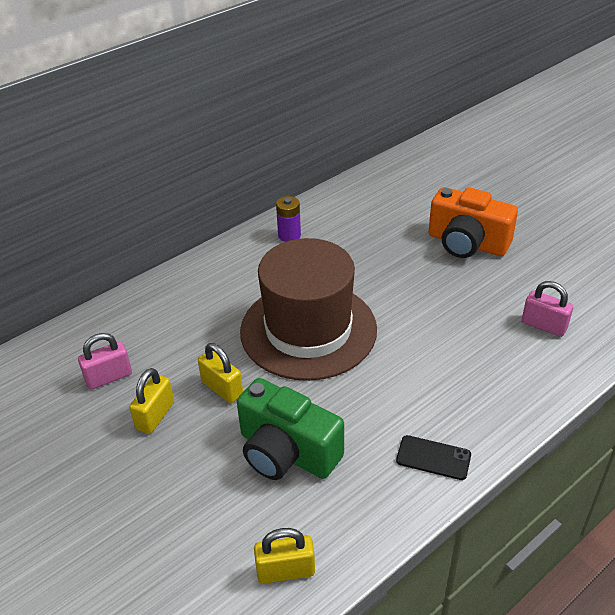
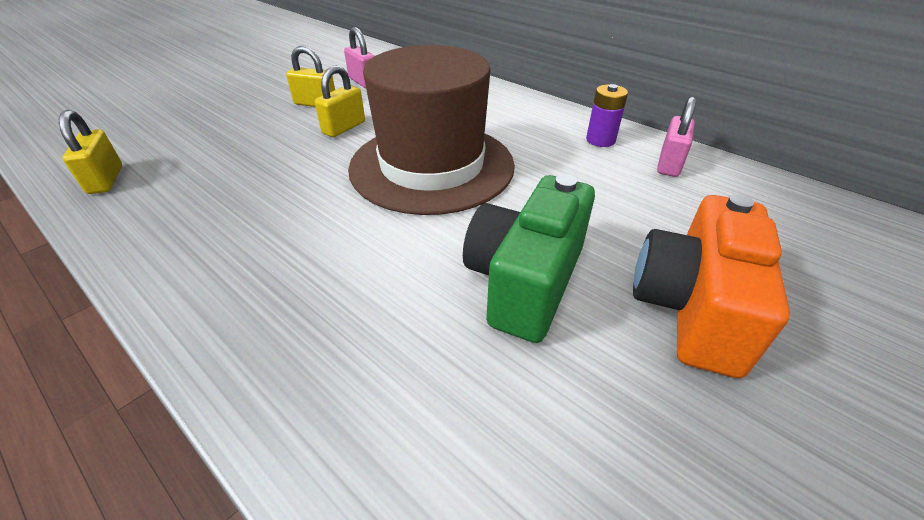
camera: 80 degrees right, 0 degrees up
(286, 452) = (249, 168): green camera -> green camera (525, 281)
(433, 458) = (197, 274): black phone -> none
(543, 325) = (481, 433): pink padlock -> pink padlock (669, 164)

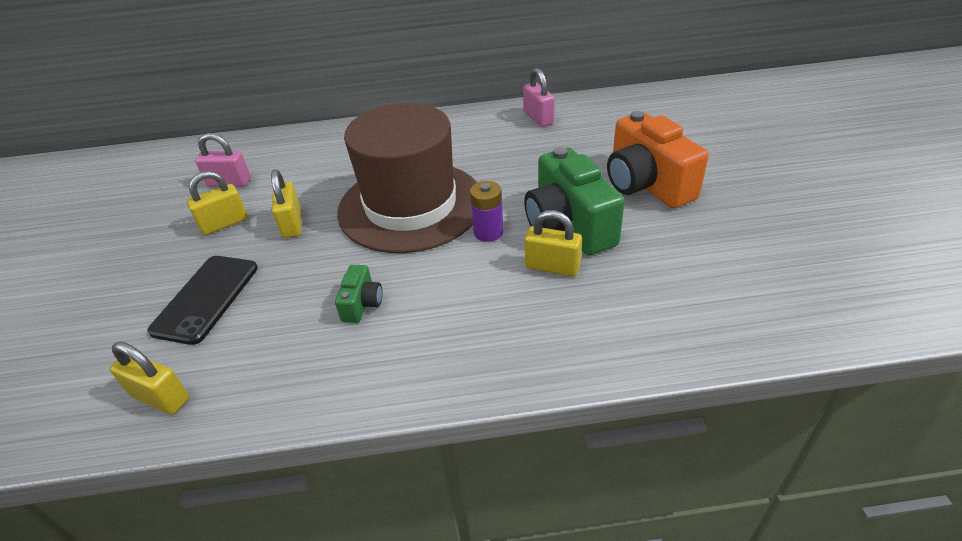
camera: 45 degrees left, 0 degrees up
(226, 141) = (206, 298): none -> black phone
(273, 211) = (362, 304): none -> green camera
(441, 306) = (552, 266): none -> yellow padlock
(600, 140) = (482, 125): purple battery -> purple battery (488, 232)

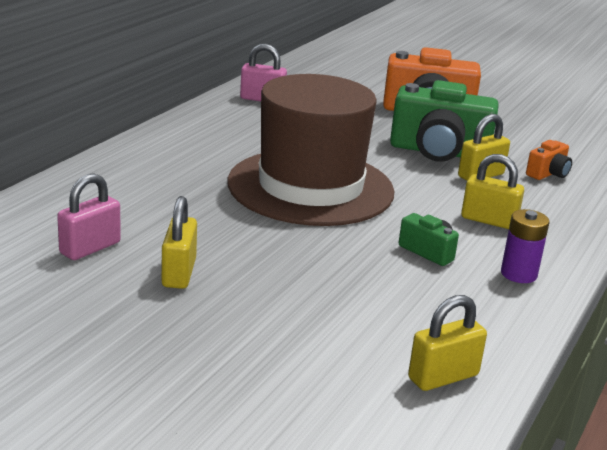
camera: 60 degrees left, 15 degrees down
(206, 298) = (311, 317): black phone -> none
(292, 224) = (246, 242): yellow padlock -> yellow padlock (488, 220)
(488, 232) = (403, 177): purple battery -> purple battery (518, 274)
(620, 301) = (548, 173): none -> orange camera

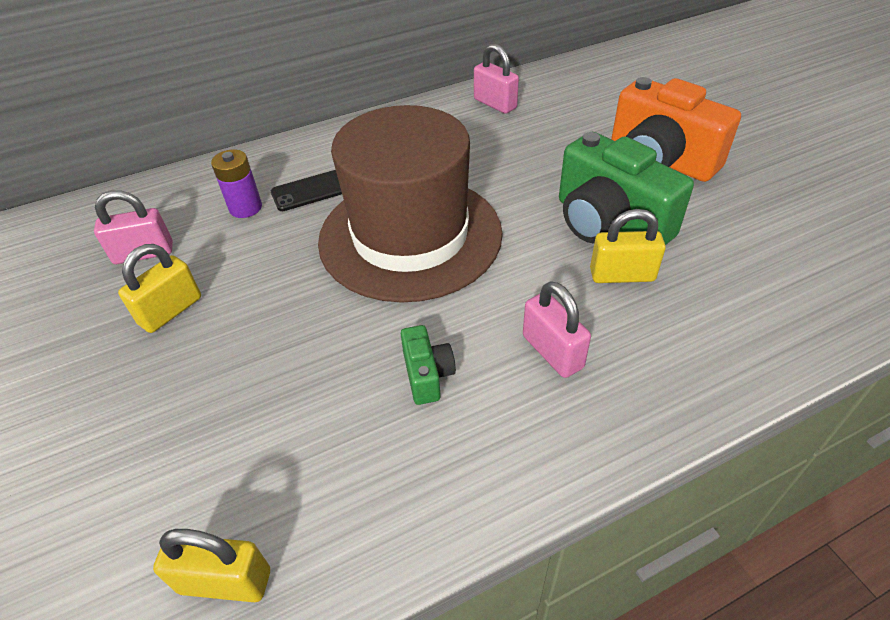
camera: 40 degrees right, 20 degrees up
(185, 178) = (310, 191): none -> black phone
(488, 220) = (552, 352): yellow padlock -> pink padlock
(518, 274) = (493, 456): purple battery -> purple battery (245, 208)
(548, 173) = (719, 299): orange camera -> none

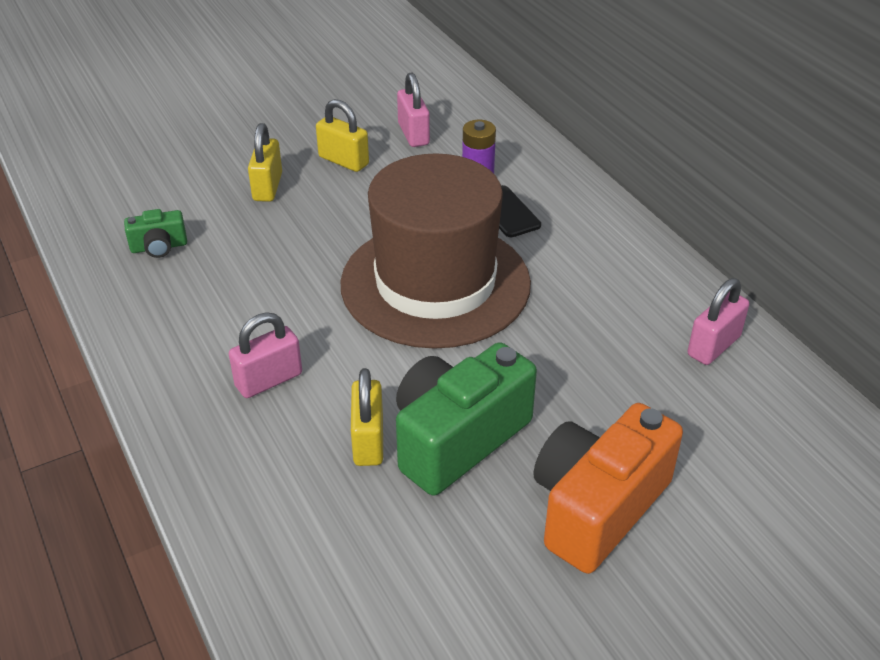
camera: 85 degrees right, 5 degrees down
(225, 581) = (109, 225): yellow padlock -> yellow padlock (267, 187)
(427, 375) = (255, 302): green camera -> green camera (159, 247)

